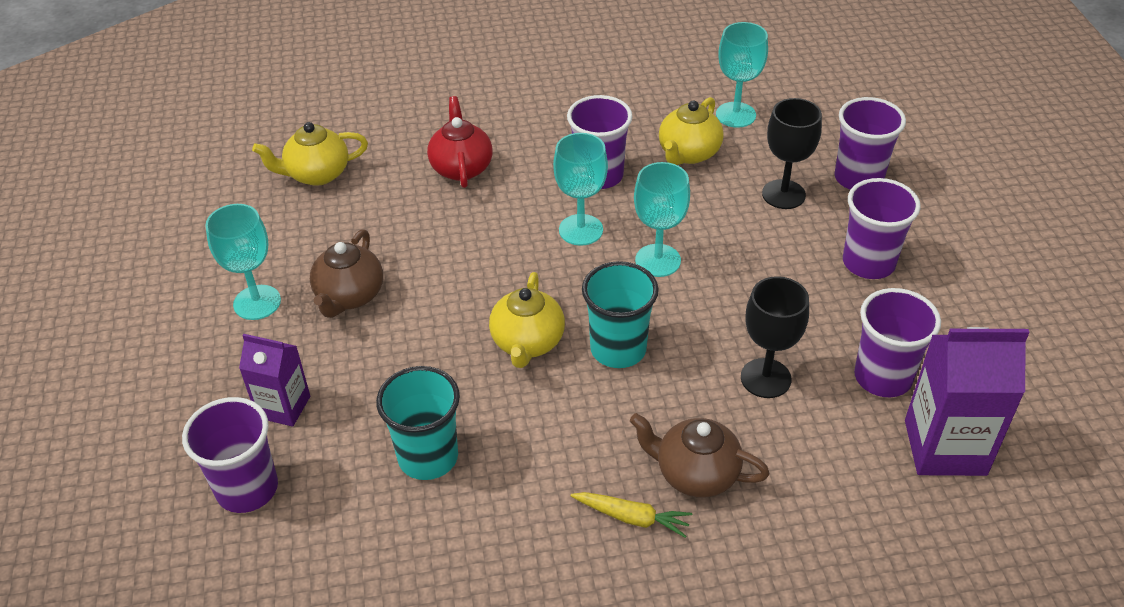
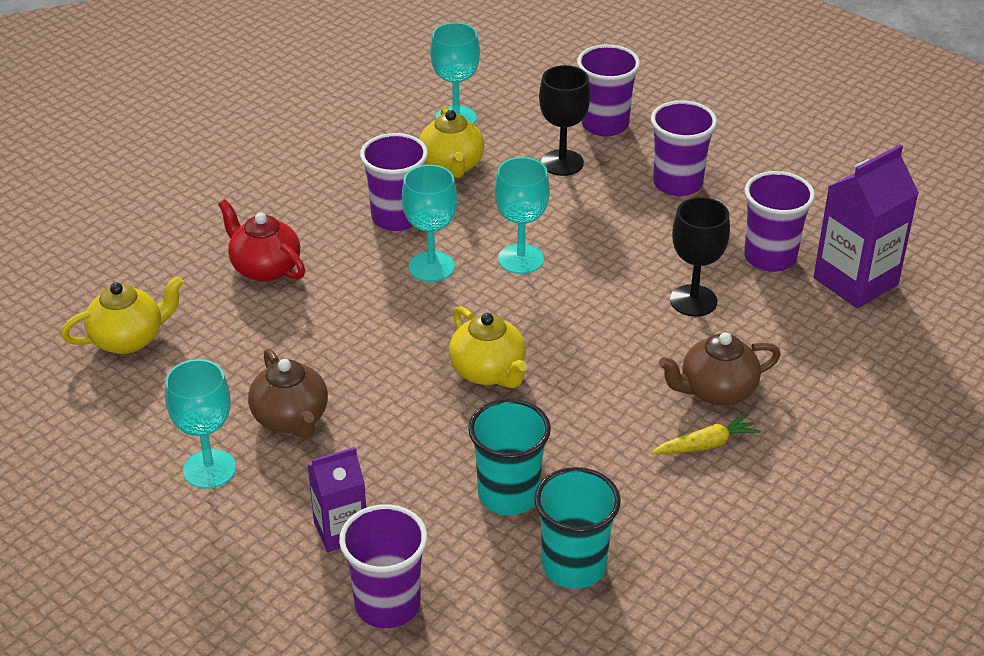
camera: 40 degrees left, 5 degrees down
(317, 174) = (129, 339): yellow teapot -> yellow teapot turned 150 degrees counterclockwise
(618, 349) = (564, 338): turquoise cup -> turquoise cup (574, 566)

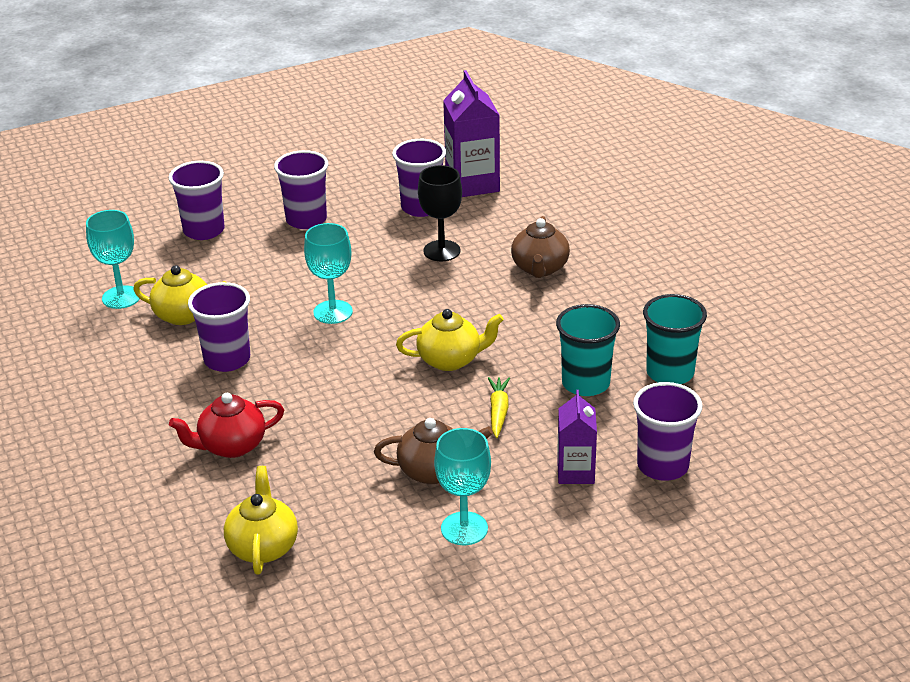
camera: 65 degrees left, 5 degrees down
(431, 267) = (305, 357): turquoise goblet -> none
(562, 163) = (232, 262): black goblet -> none
(706, 444) = (588, 287): yellow carrot -> yellow carrot (498, 411)

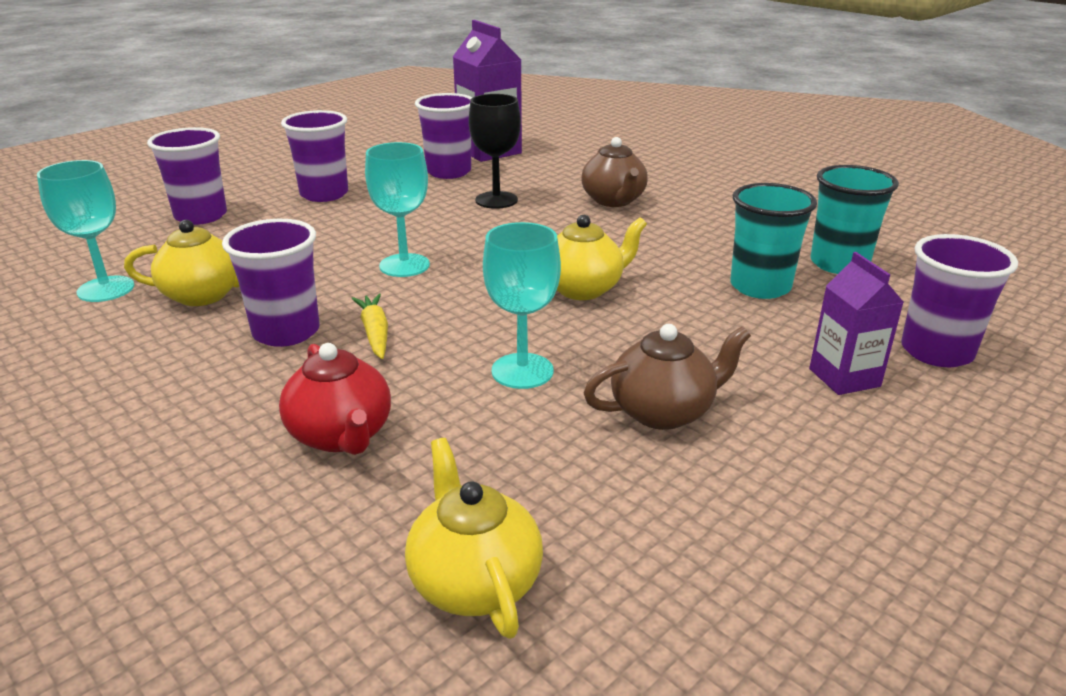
camera: 20 degrees left, 5 degrees down
(231, 446) = (341, 435): red teapot -> red teapot turned 75 degrees counterclockwise
(464, 528) = (770, 479): turquoise goblet -> turquoise goblet (522, 371)
(498, 411) = (686, 330): yellow carrot -> yellow carrot (375, 333)

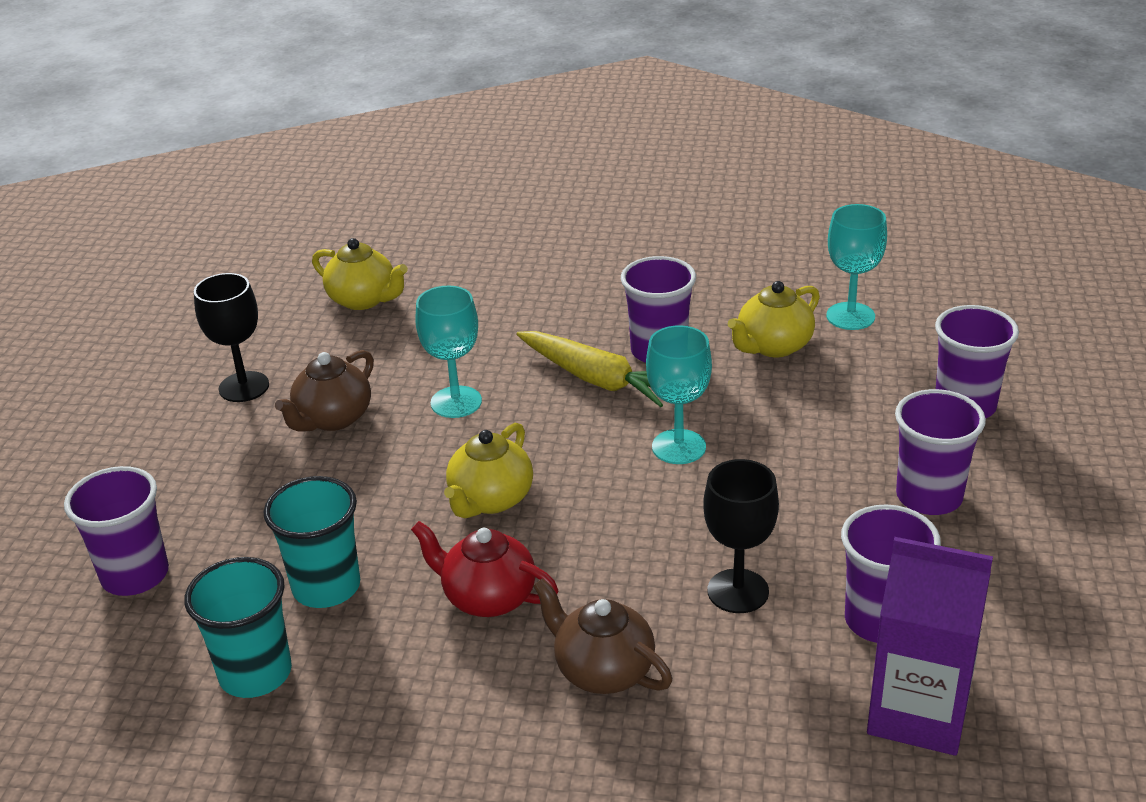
camera: 145 degrees right, 5 degrees up
(341, 435) = (514, 318): red teapot -> red teapot (487, 597)
(375, 333) = (598, 379): yellow carrot -> yellow carrot, size x1.74
(752, 508) = (244, 387): none -> black goblet
(844, 377) = (211, 508): purple carton -> none

